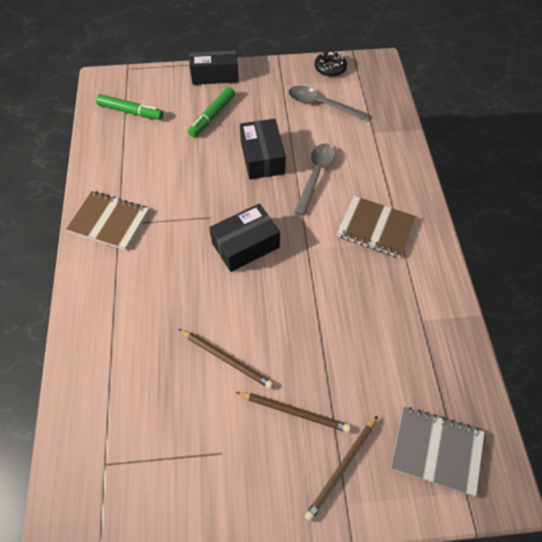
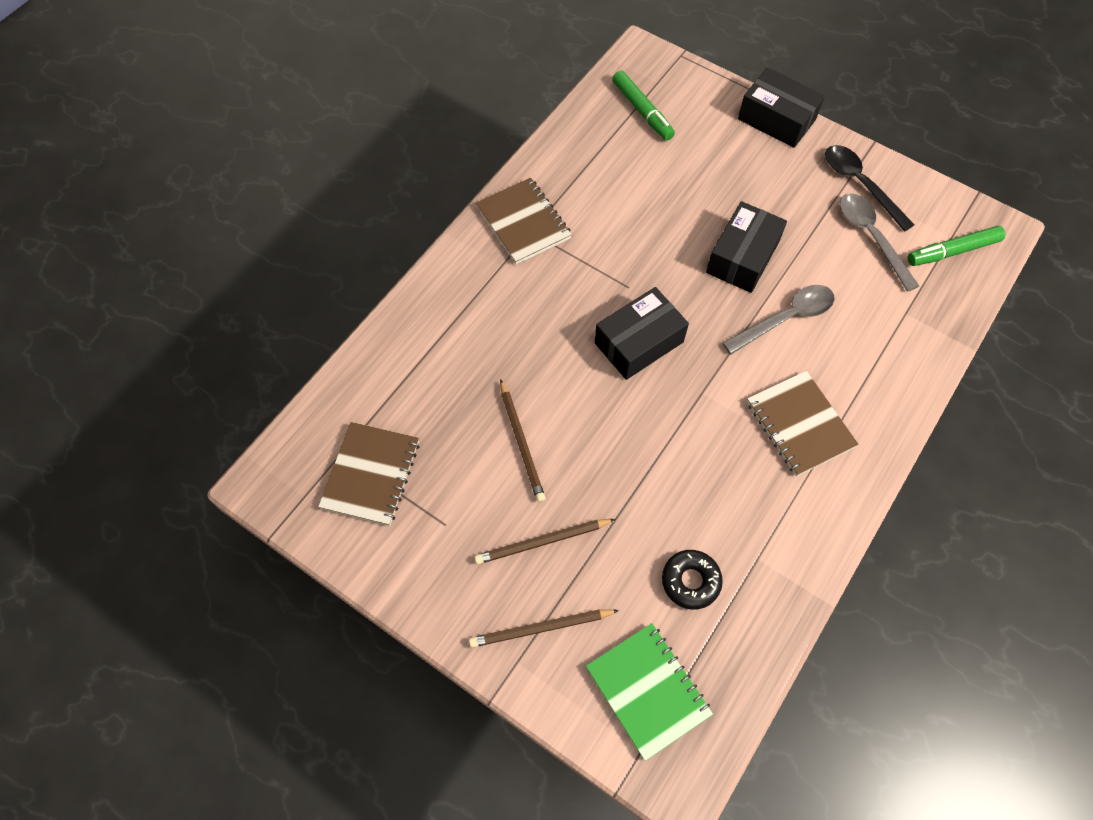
camera: 40 degrees right, 5 degrees up
(140, 461) = (371, 475): none -> brown notebook
(212, 116) = (728, 172): green marker -> green marker (952, 251)
(245, 245) = (639, 342): black box -> black box turned 45 degrees counterclockwise
(291, 81) = (860, 184): none -> black spoon
(294, 412) = (542, 542): brown pencil -> brown pencil turned 105 degrees clockwise
(330, 68) = (926, 198): black donut -> black donut (690, 581)
(436, 450) = (648, 690): grey notebook -> green notebook

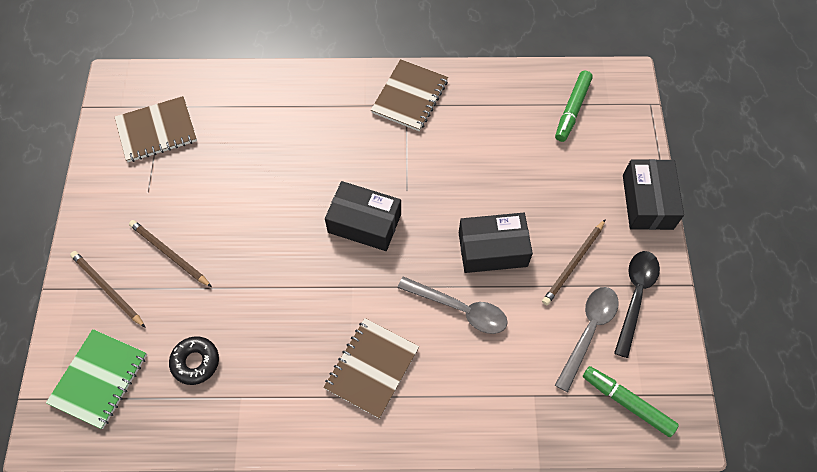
camera: 55 degrees right, 0 degrees up
(521, 442) = (235, 199): brown pencil -> brown pencil (573, 264)

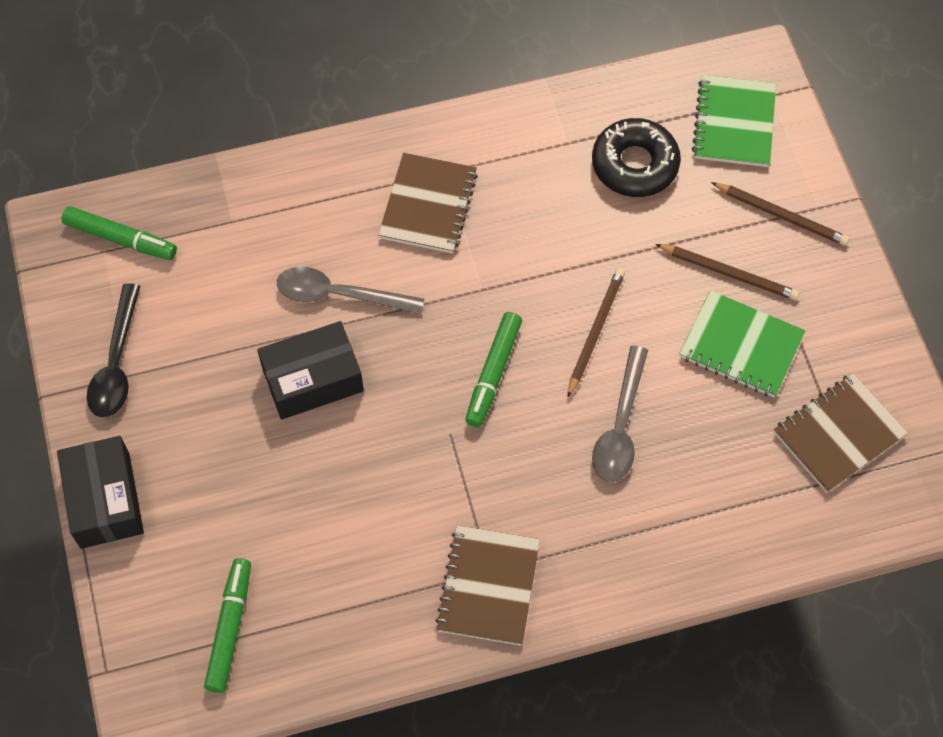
camera: 165 degrees right, 0 degrees up
(188, 200) = (741, 346): none -> green notebook
(195, 362) = (635, 164): black donut -> black donut, size x1.51
(364, 223) = (493, 373): black box -> green marker
(573, 264) = (201, 386): brown pencil -> brown pencil (595, 331)
(588, 331) = (174, 306): grey spoon -> grey spoon (620, 426)

